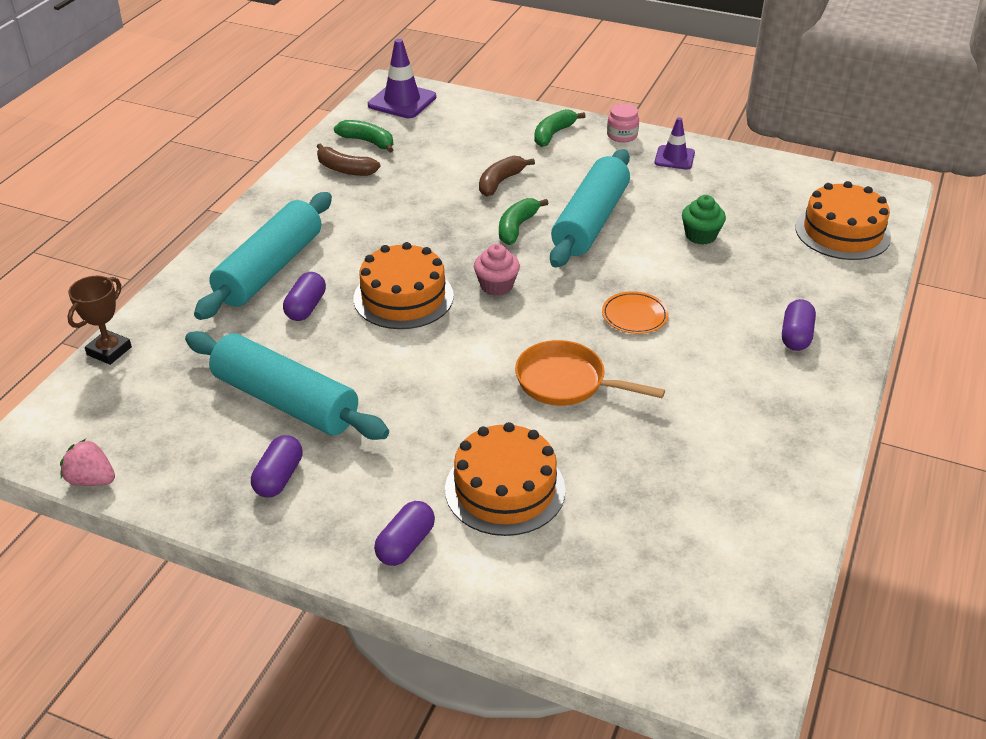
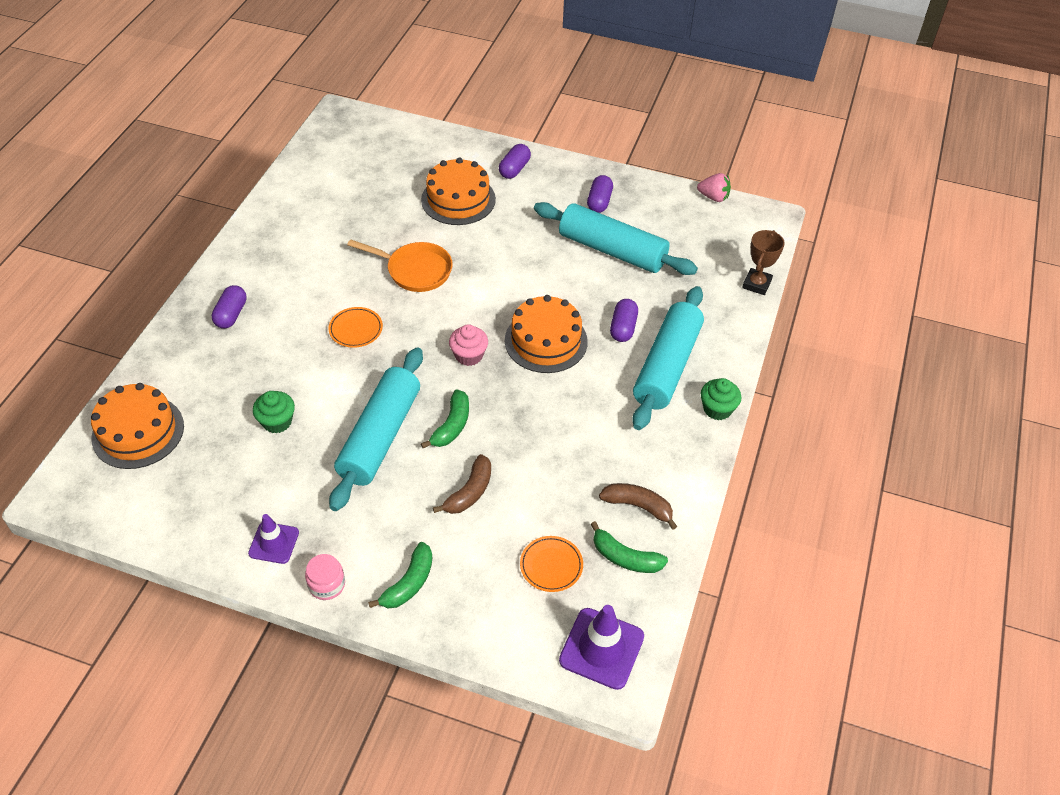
camera: 175 degrees right, 10 degrees up
(233, 232) = (717, 409): none -> green cupcake
(432, 139) = (551, 565): none -> orange plate

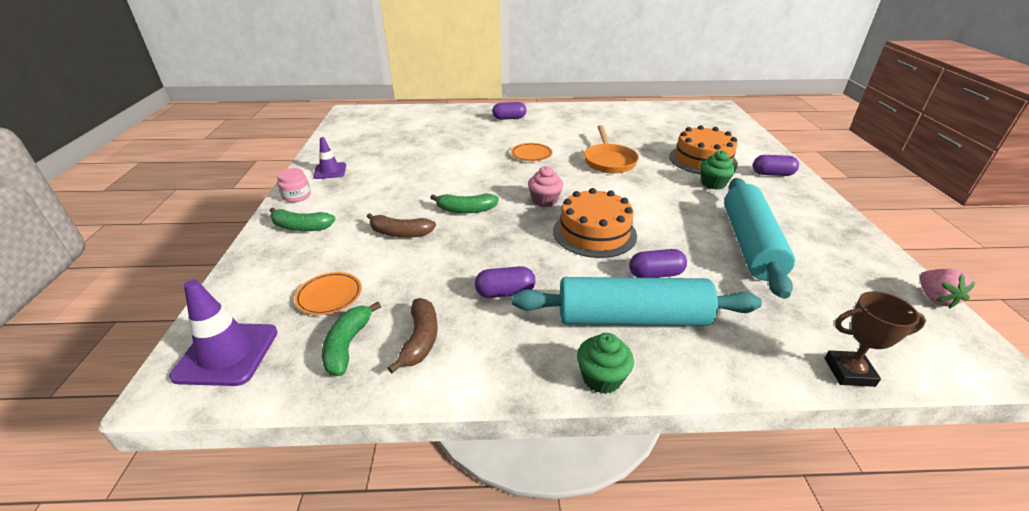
camera: 70 degrees right, 15 degrees down
(138, 432) = (403, 118): orange cake -> none
(277, 422) = (431, 149): green cupcake -> green cupcake (713, 184)
(380, 436) = (438, 184): turquoise rolling pin -> none
(599, 202) = (801, 223): purple capsule -> purple capsule (505, 292)

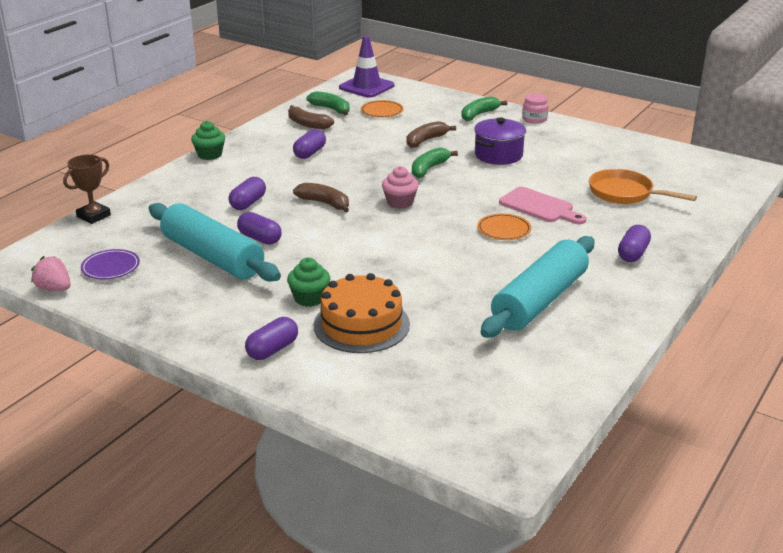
camera: 125 degrees right, 5 degrees down
(330, 171) = (572, 136): purple traffic cone -> none
(403, 189) = (498, 155): none -> purple pot
(482, 152) = (539, 207): none -> pink cutting board
(594, 233) = (324, 203): orange cake -> brown banana
(609, 161) = (434, 265): orange pan -> orange pan (624, 193)
(632, 318) = (229, 178): turquoise rolling pin -> turquoise rolling pin (540, 301)
(691, 236) = (260, 238): none -> purple capsule
(860, 288) = (110, 267): none -> purple plate

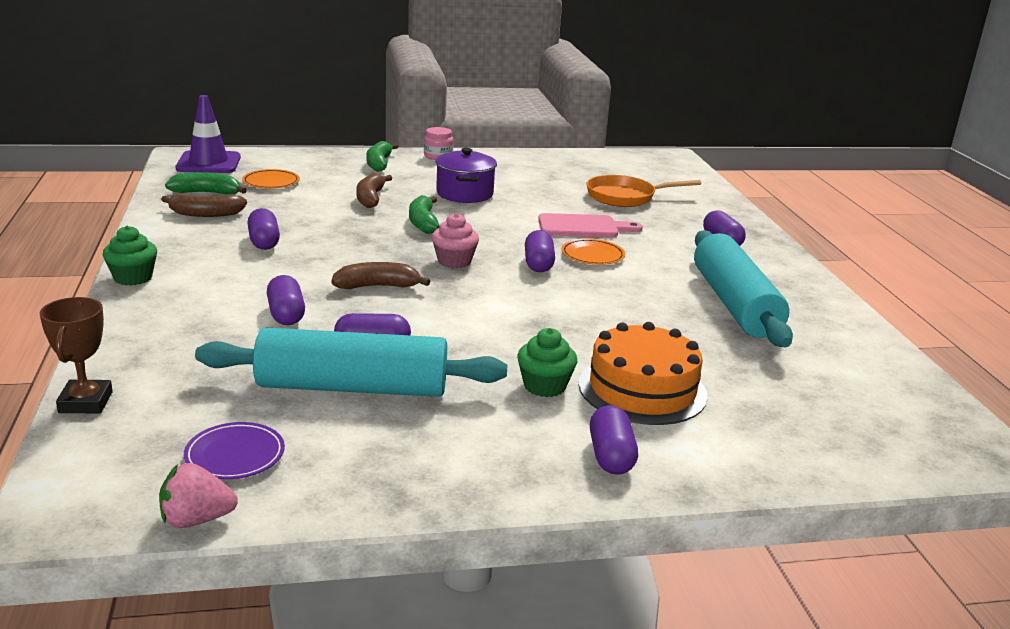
camera: 45 degrees left, 5 degrees down
(452, 223) = (538, 264): none -> purple capsule

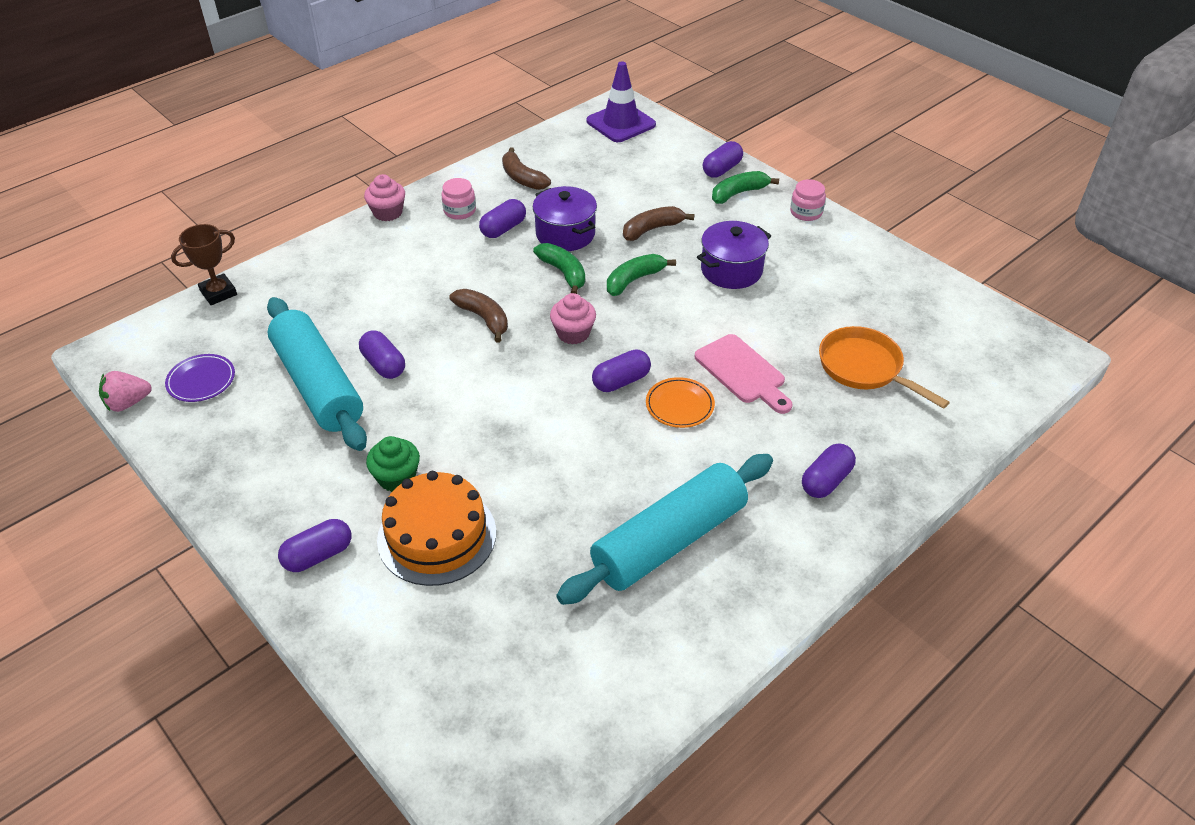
camera: 60 degrees right, 20 degrees up
(133, 278) = (388, 213): green cupcake -> pink cupcake
(196, 520) = (128, 403): pink strawberry -> pink strawberry turned 75 degrees counterclockwise
(200, 249) = (459, 211): none -> pink jar
(207, 193) = (561, 156): green banana -> green banana (563, 273)
(271, 182) = (620, 169): orange plate -> none
(286, 314) = (396, 302): purple capsule -> purple capsule (721, 169)
(318, 224) = (565, 234): none -> purple pot

